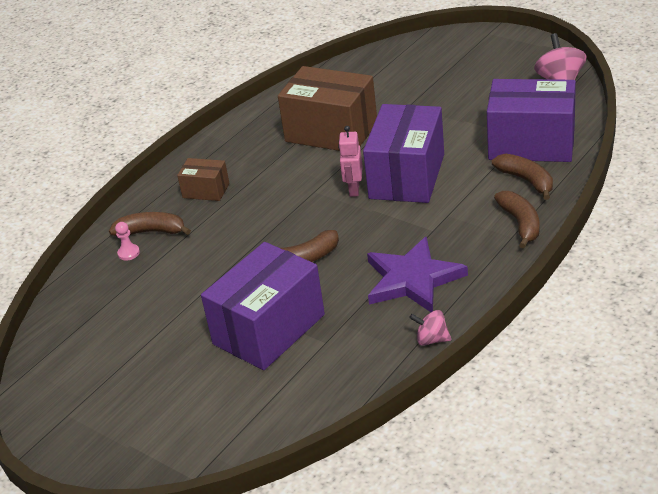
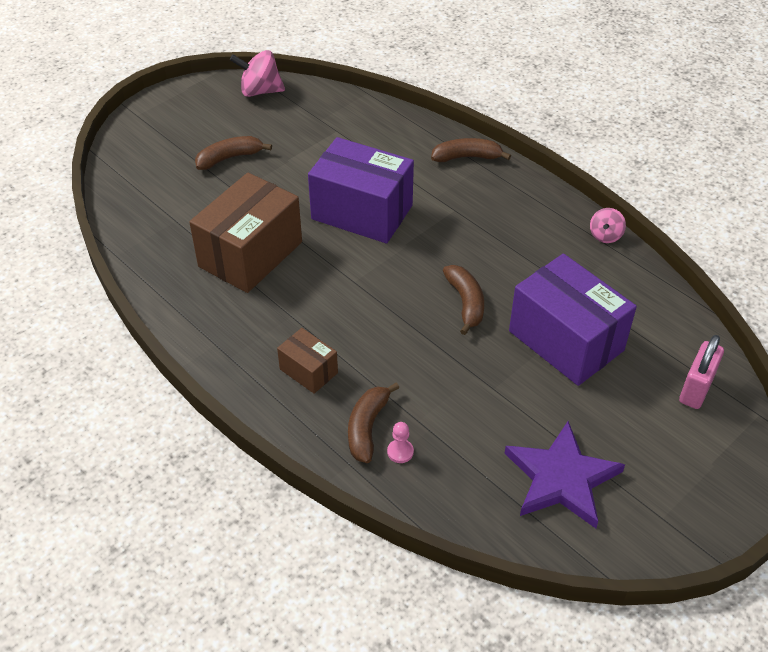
camera: 85 degrees left, 10 degrees up
(206, 190) = (308, 371): brown box -> brown box turned 75 degrees counterclockwise
(221, 428) = (696, 389): none -> pink padlock
(354, 189) = (366, 252): pink robot -> none
(413, 279) = (521, 234): purple star -> purple star (561, 478)
(526, 181) = (406, 141): brown banana -> brown banana (229, 158)
(531, 144) = (351, 127): purple box -> none

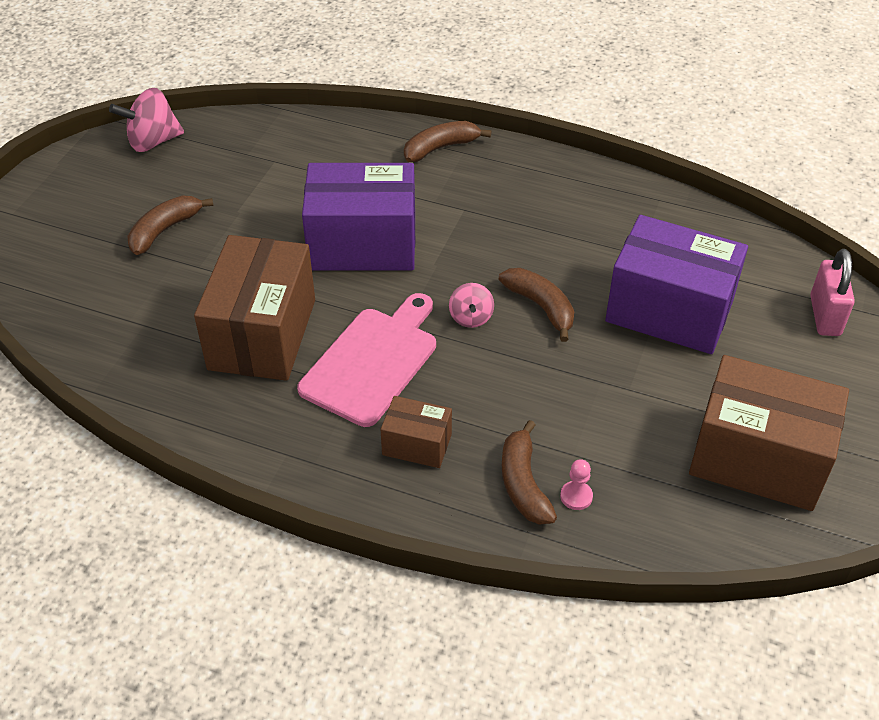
camera: 25 degrees left, 0 degrees up
(315, 300) = (373, 362): none -> pink cutting board
(561, 478) = (758, 458): purple star -> brown box
(605, 235) = (637, 187): pink spinning top -> pink spinning top (471, 317)

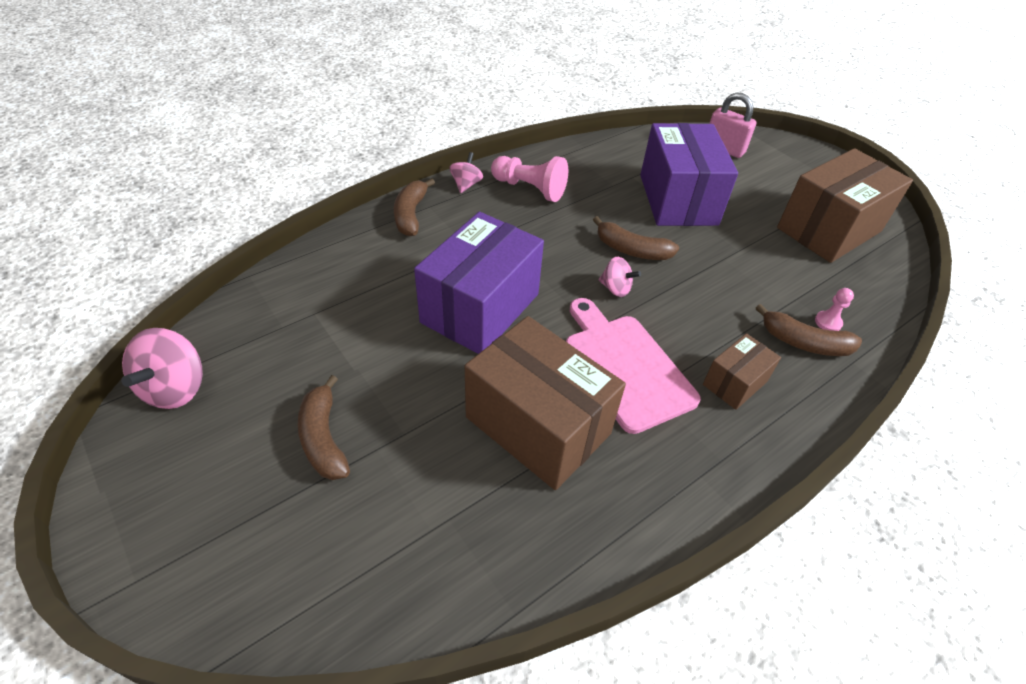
camera: 60 degrees left, 0 degrees up
(520, 158) = (466, 185): none -> pink spinning top
(541, 307) = (631, 250): brown banana -> brown banana turned 150 degrees counterclockwise
(562, 200) = (530, 189): none -> pink pawn
(669, 311) = (678, 199): purple box -> purple box turned 60 degrees counterclockwise

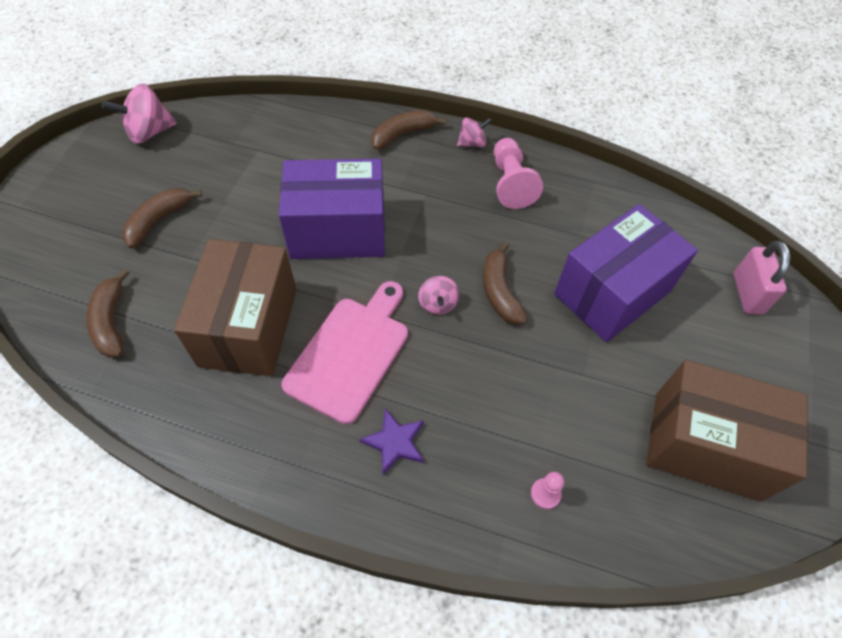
camera: 55 degrees right, 10 degrees up
(735, 383) = (395, 442): brown box -> purple star
(804, 343) = (496, 481): brown banana -> brown banana (111, 322)

